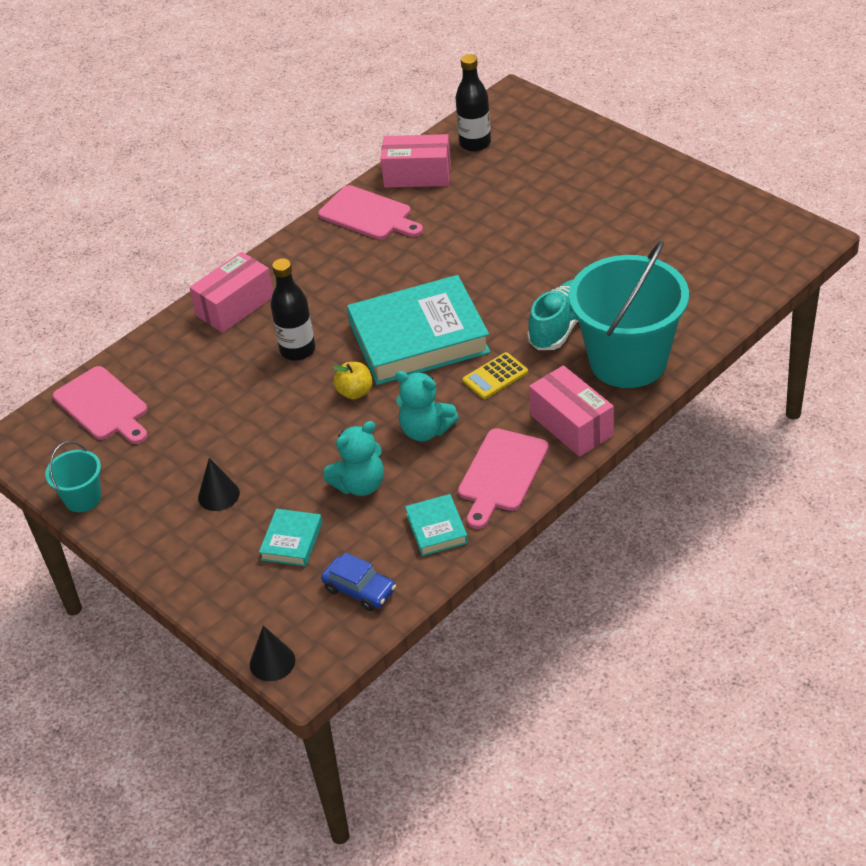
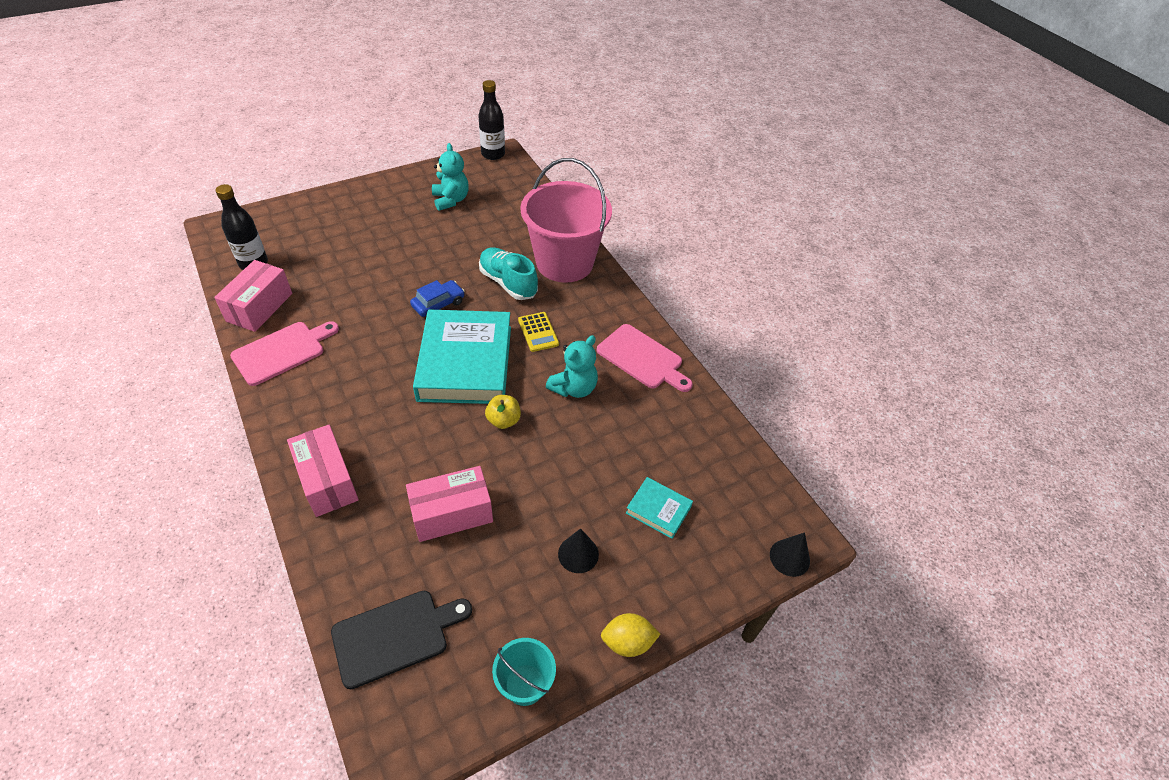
camera: 80 degrees left, 5 degrees up
(103, 406) = (395, 636): pink cutting board -> black cutting board
(139, 555) = (628, 642): none -> yellow lemon
(297, 350) = (424, 447): black bottle -> black bottle (493, 154)
(359, 590) = (728, 476): blue car -> blue car (438, 304)
(360, 485) = (614, 445): turquoise teddy bear -> turquoise teddy bear (451, 200)
(436, 528) = (682, 411): turquoise book -> none
(571, 425) = (612, 308): pink box -> pink box (452, 514)
(628, 361) = (564, 263): turquoise bucket -> pink bucket

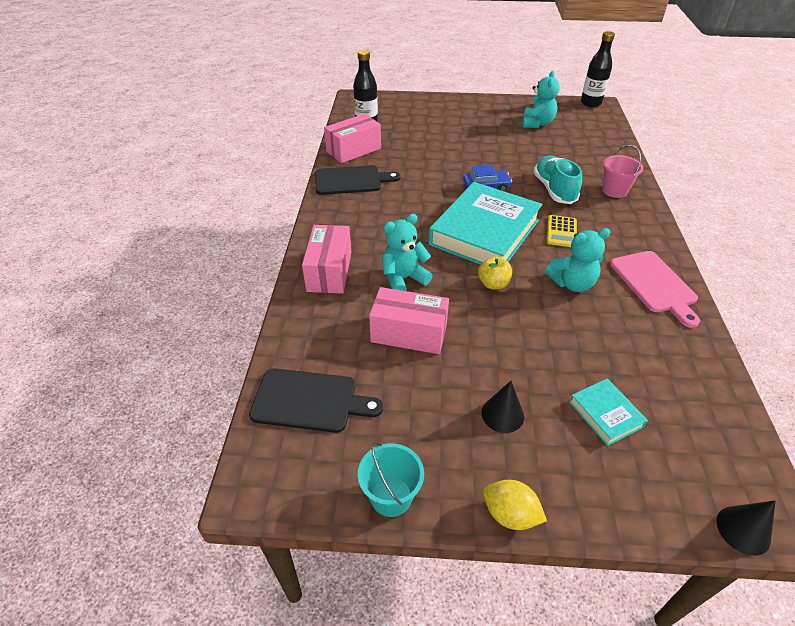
camera: 35 degrees right, 5 degrees down
(282, 351) = (351, 180): pink cutting board -> black cutting board
(412, 454) = (403, 278): none -> turquoise teddy bear
(564, 263) = (614, 190): pink bucket -> pink bucket, size x0.45

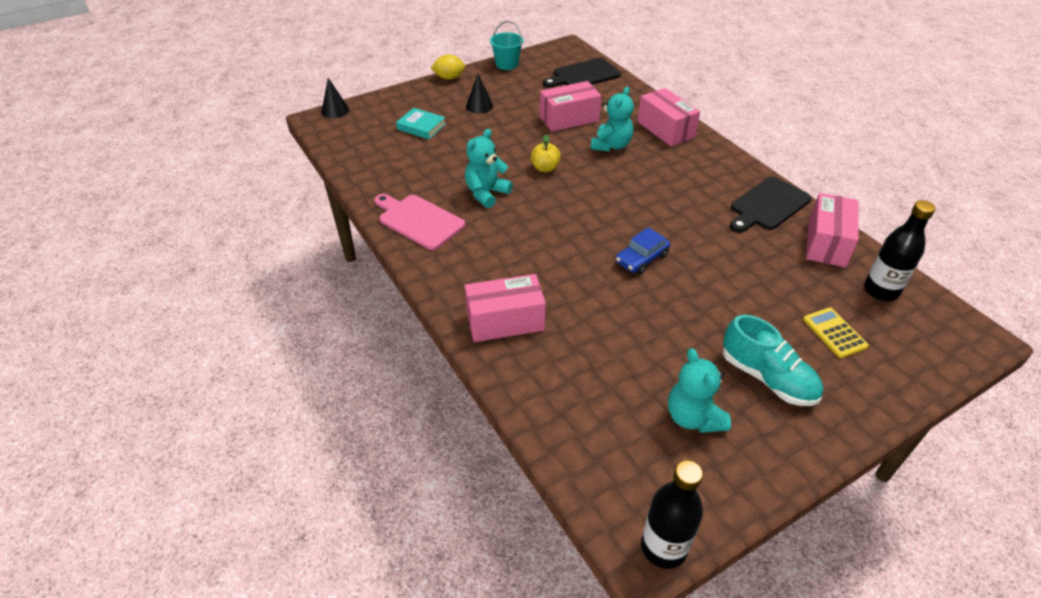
camera: 145 degrees right, 0 degrees up
(484, 232) = (592, 207): turquoise book -> none
(554, 190) = (571, 289): turquoise shoe -> turquoise shoe (767, 378)
(561, 232) = (526, 238): yellow calculator -> yellow calculator (834, 333)
(614, 190) = (505, 321): pink bucket -> pink box

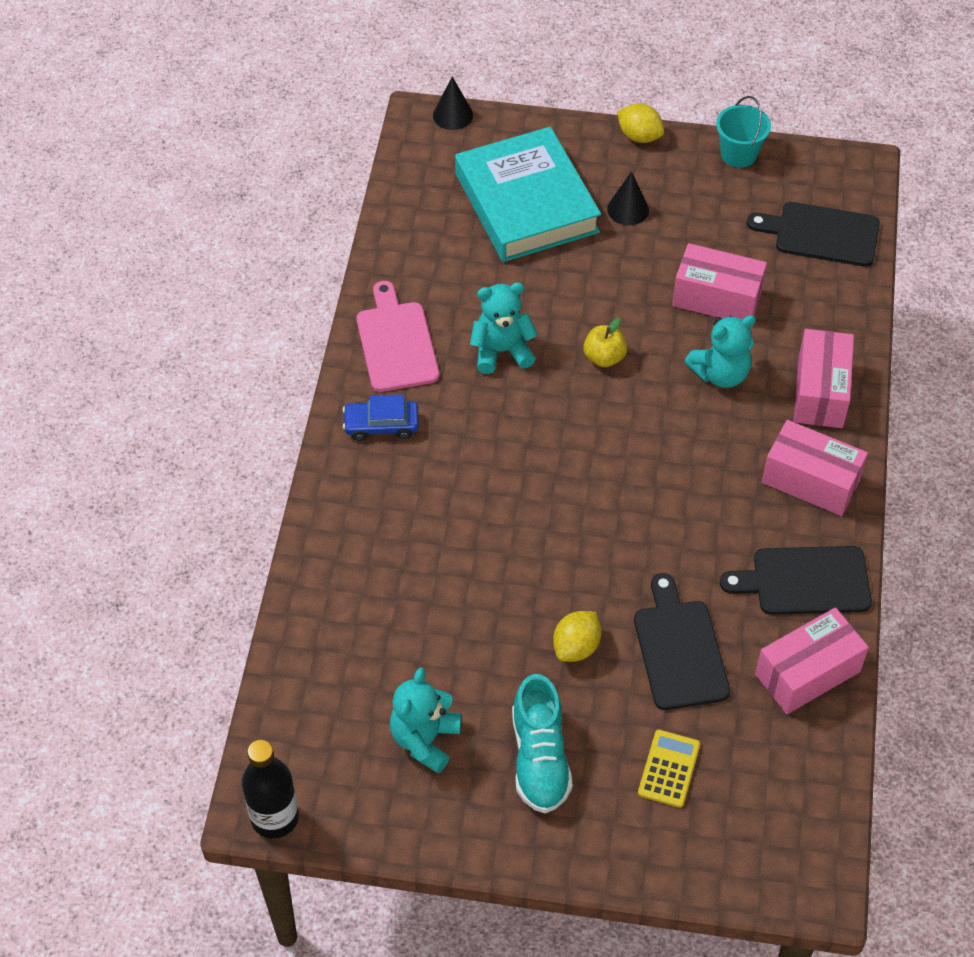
camera: 40 degrees right, 10 degrees up
(421, 127) = (526, 203): turquoise book -> turquoise book, size x2.27
(505, 321) = (362, 522): pink box -> pink box (810, 481)
(641, 259) = (574, 547): blue car -> blue car (381, 425)
(707, 305) = (576, 647): none -> yellow lemon
(757, 272) = (679, 649): none -> black cutting board
(881, 291) = (787, 766): black bottle -> none

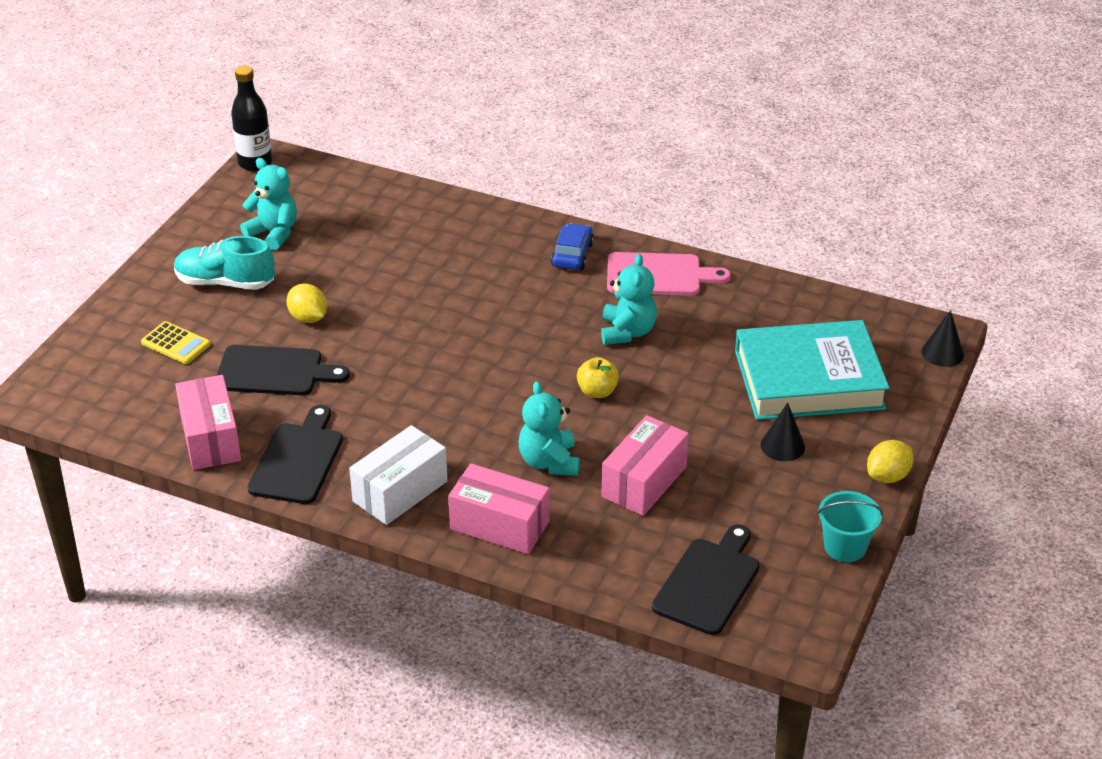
camera: 105 degrees right, 15 degrees down
(810, 481) = (400, 491): pink box -> white box

